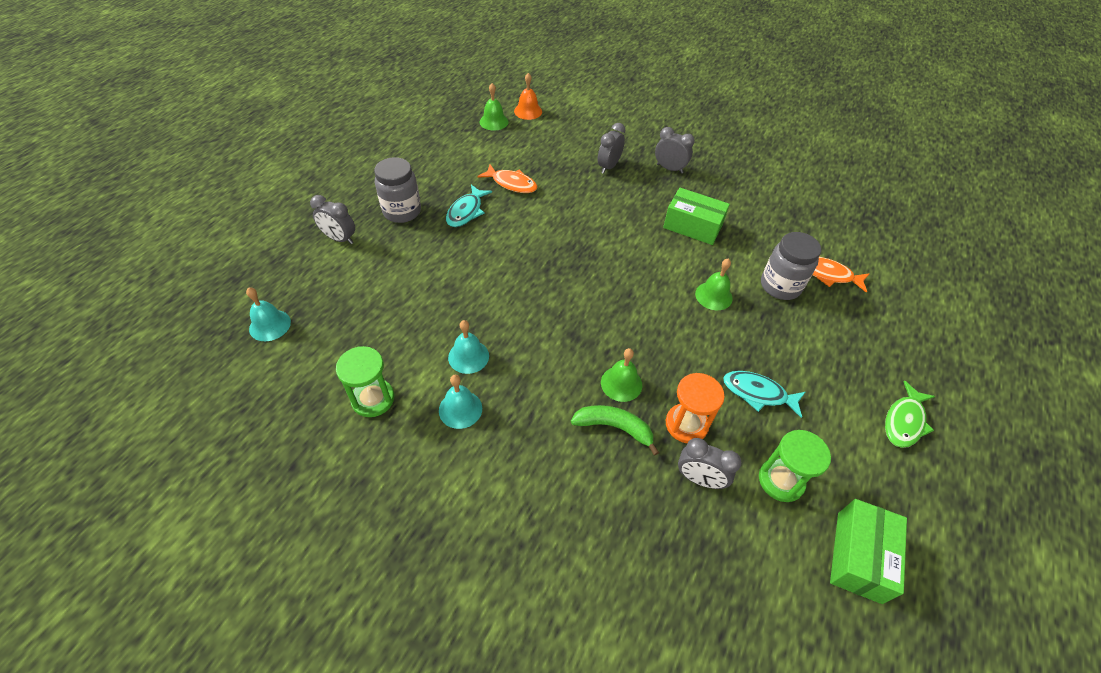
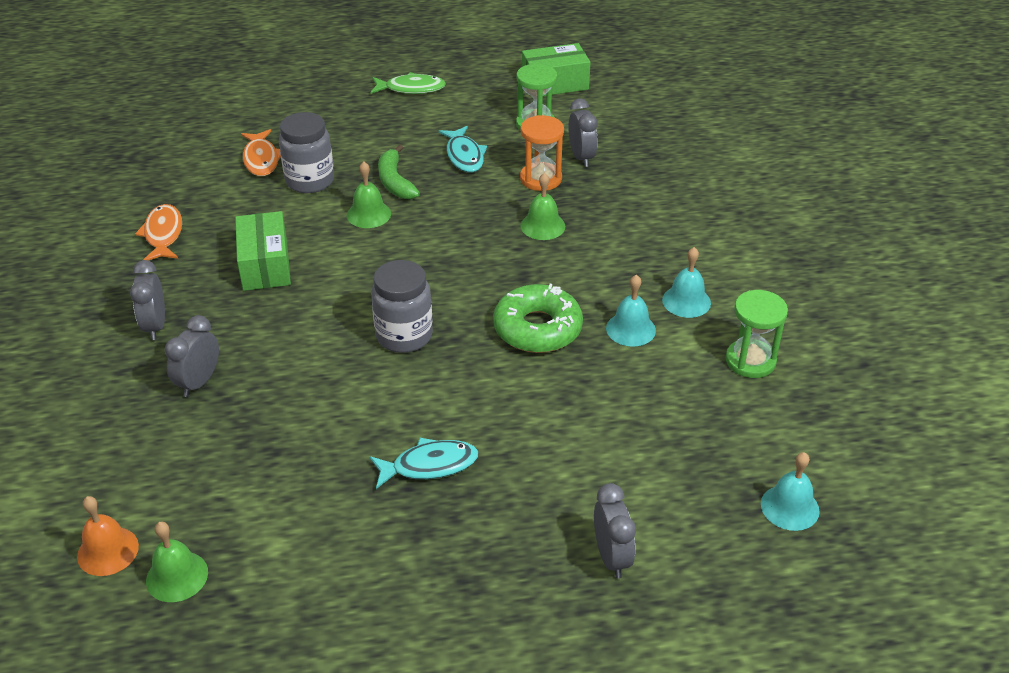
camera: 125 degrees left, 10 degrees down
(402, 211) = (496, 532): grey jar -> grey jar (404, 336)
(512, 184) = (327, 456): orange fish -> orange fish (163, 234)
(517, 311) = (537, 328): none -> green donut
(608, 166) = (199, 382): grey clock -> grey clock turned 120 degrees clockwise
(614, 427) = (590, 211): green banana -> green banana (395, 181)

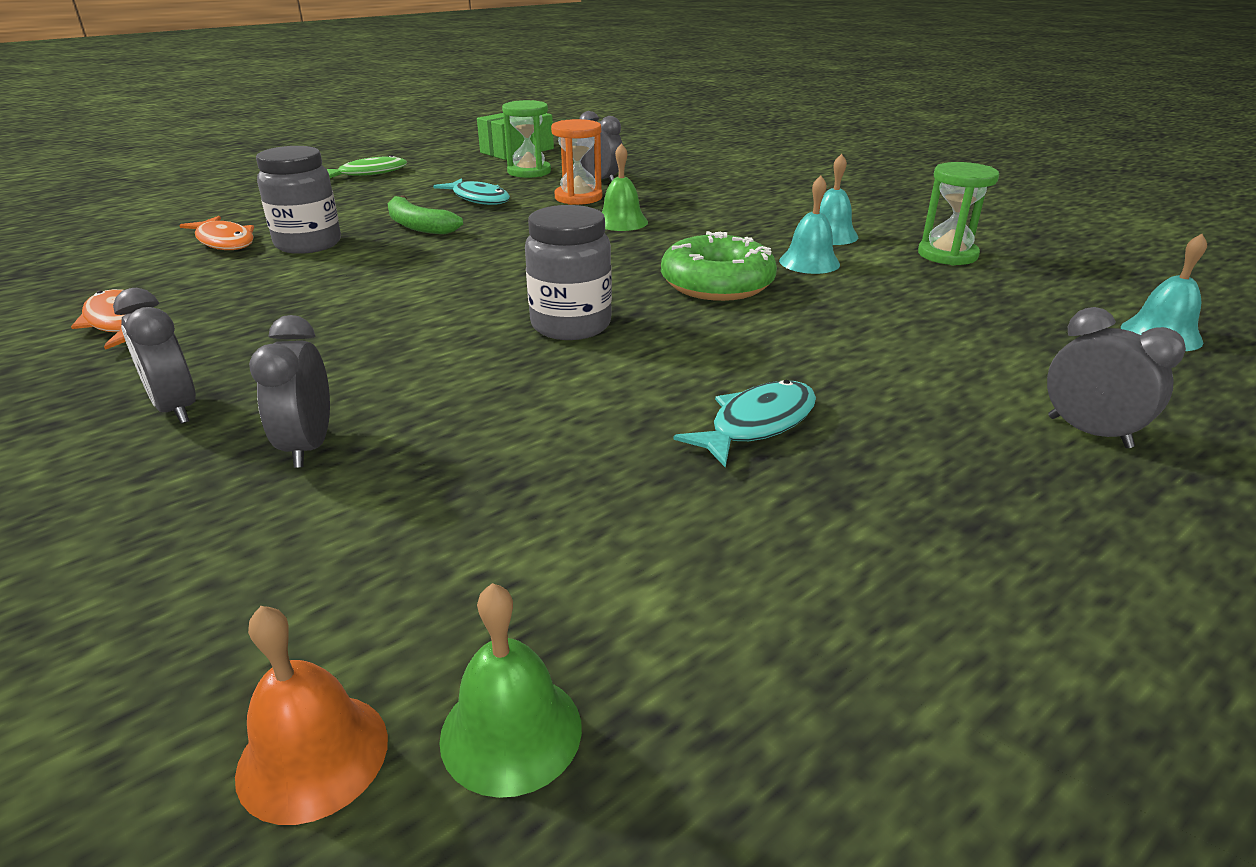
camera: 30 degrees left, 10 degrees down
(265, 265) = (311, 314): green box -> none
(368, 214) = (412, 251): green bell -> none

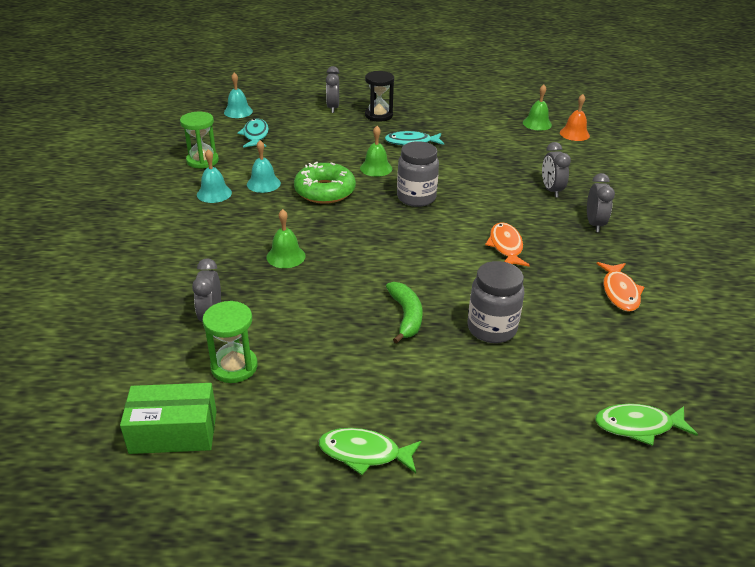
camera: 140 degrees left, 5 degrees up
(108, 235) = (638, 426): none -> green fish
(224, 242) = (547, 363): orange fish -> orange fish (506, 246)
(308, 446) = (551, 190): grey clock -> grey clock turned 135 degrees clockwise
(478, 199) = (329, 336): turquoise fish -> turquoise fish (255, 135)
(578, 197) = (264, 299): orange hourglass -> none
(716, 342) = (376, 168): none -> green bell
(968, 466) = (378, 115): none -> black hourglass

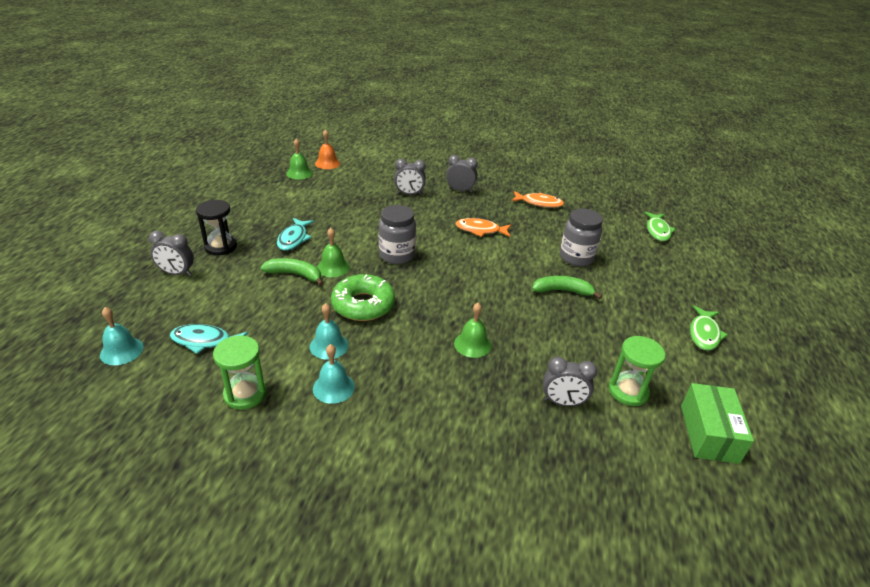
camera: 80 degrees left, 0 degrees up
(355, 153) = (295, 274): none -> green banana

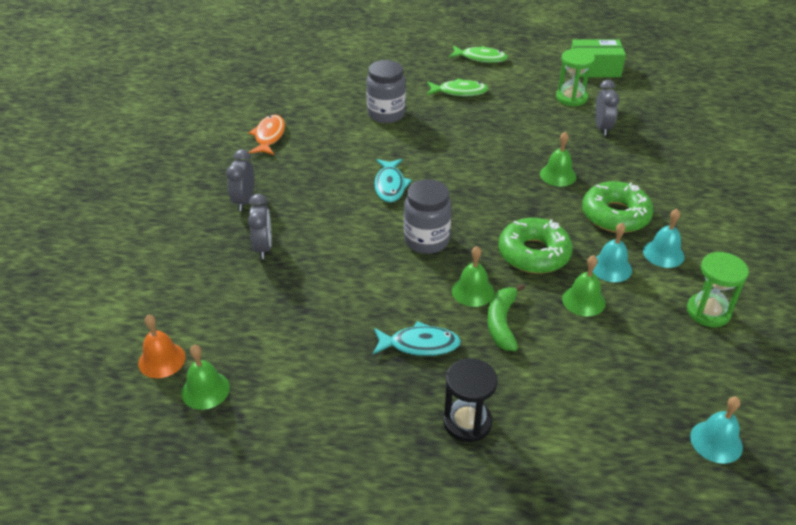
camera: 95 degrees left, 5 degrees up
(177, 273) = (550, 450): grey clock -> none
(204, 341) = (658, 369): turquoise fish -> turquoise fish (390, 185)
(297, 319) = (583, 300): none -> green bell
(400, 369) = (615, 215): none -> green donut
(480, 230) = (347, 179): orange fish -> none
(562, 291) = (450, 124): green banana -> none
(657, 231) = (316, 64): green fish -> green fish (459, 92)

